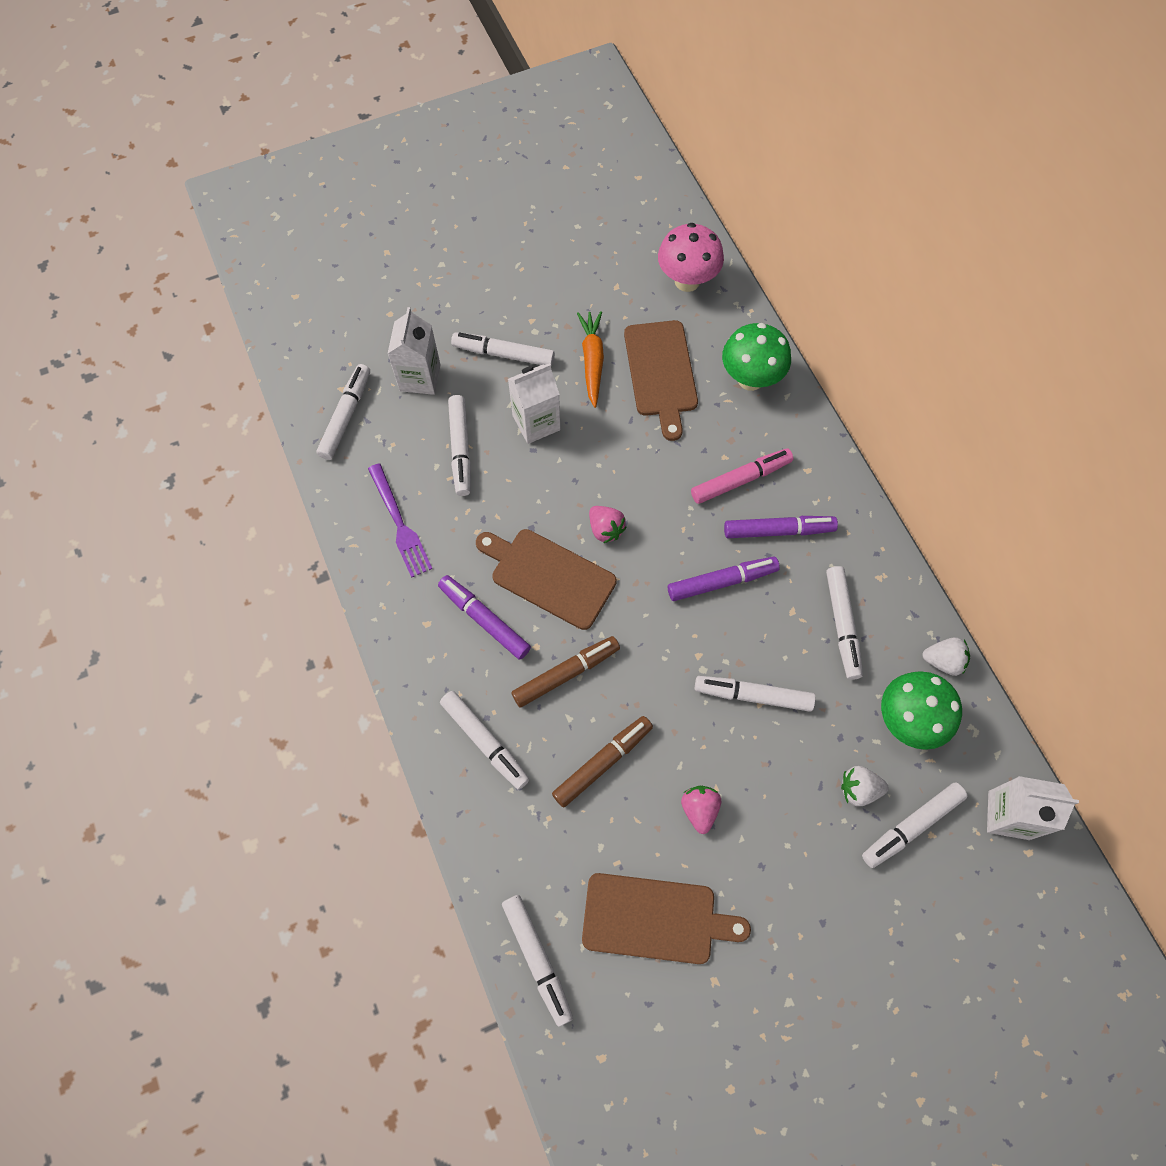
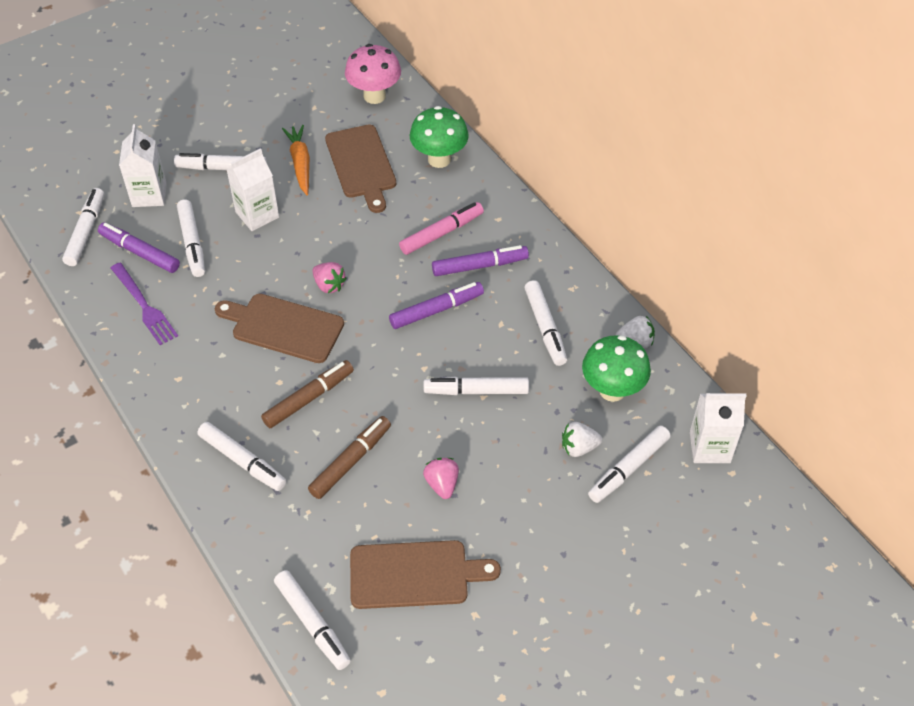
camera: 10 degrees left, 15 degrees down
(484, 620) = (230, 368): purple marker -> purple marker (140, 252)

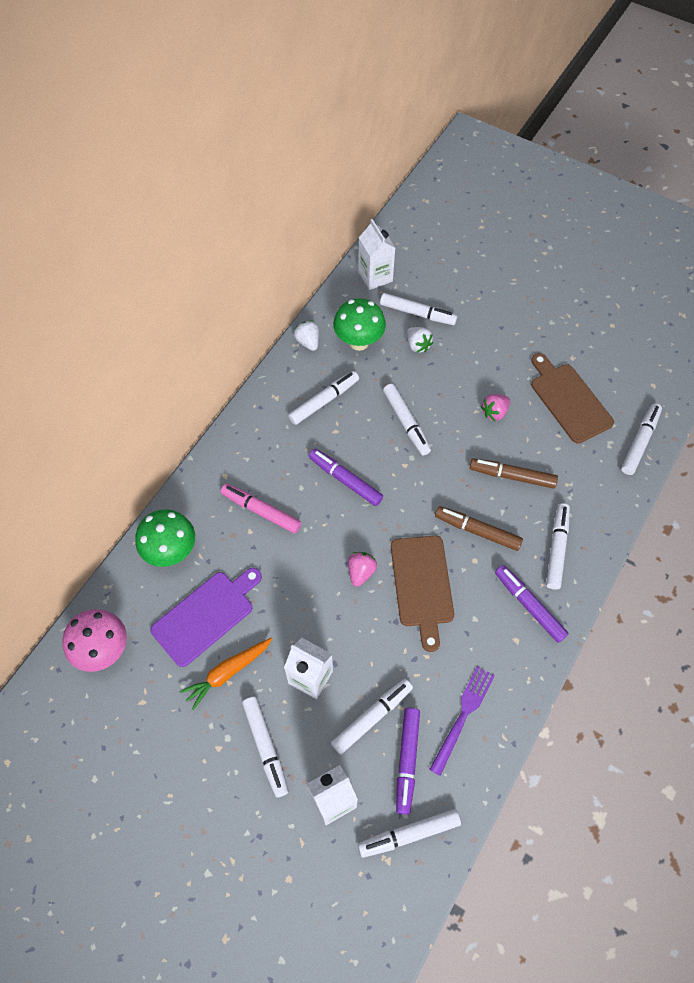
camera: 115 degrees left, 10 degrees up
(361, 165) = (206, 615): brown cutting board -> purple cutting board
(479, 266) = (284, 468): purple marker -> purple marker (529, 605)

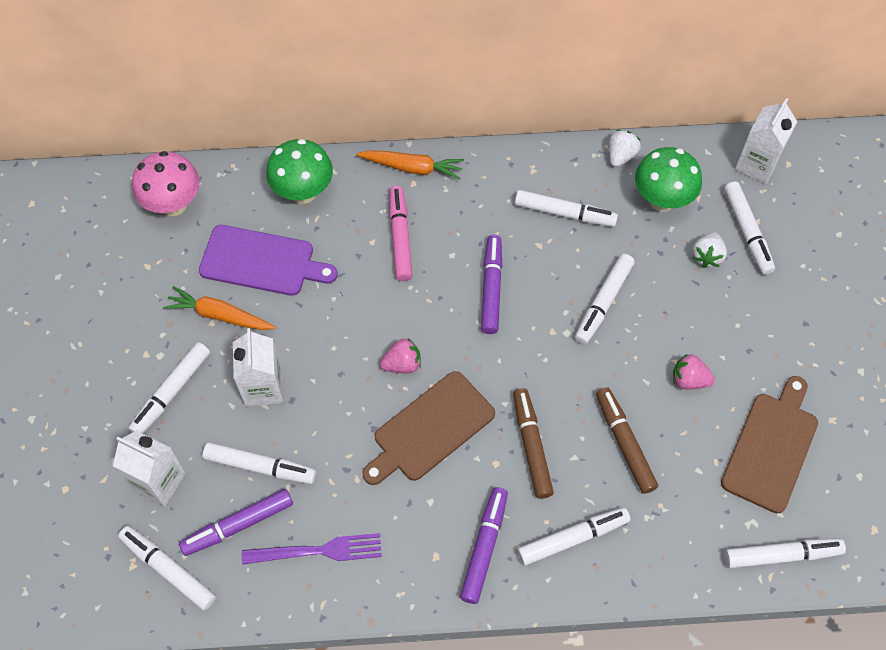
camera: 55 degrees right, 0 degrees up
(212, 468) = (412, 168): none -> orange carrot

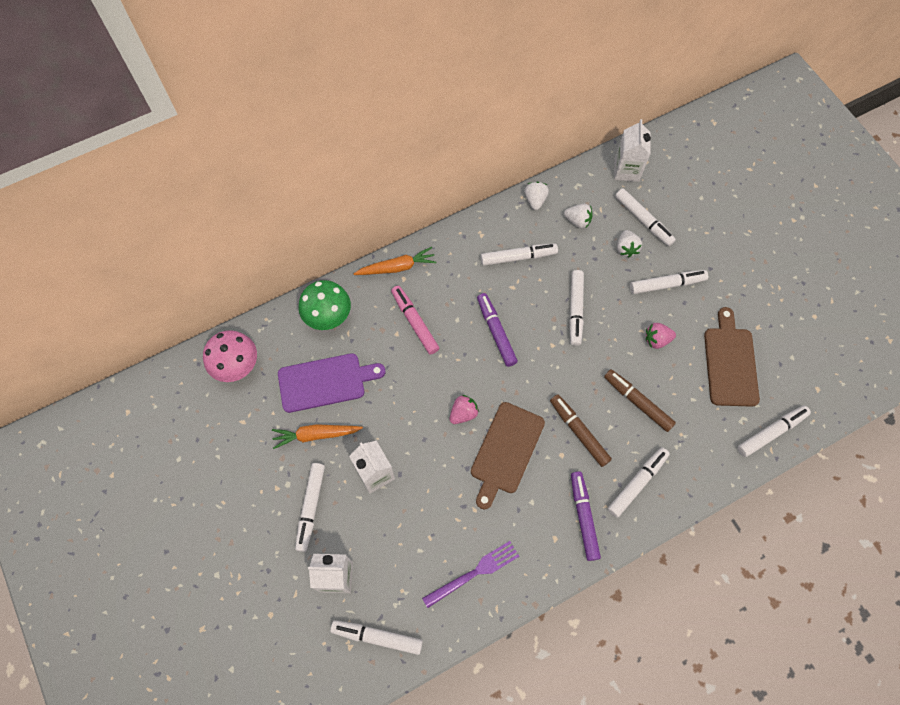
camera: 25 degrees left, 5 degrees up
(238, 525) = (409, 581): purple marker -> none
(260, 467) = (403, 532): white marker -> white marker (667, 284)
(661, 200) = (577, 221): green mushroom -> white strawberry

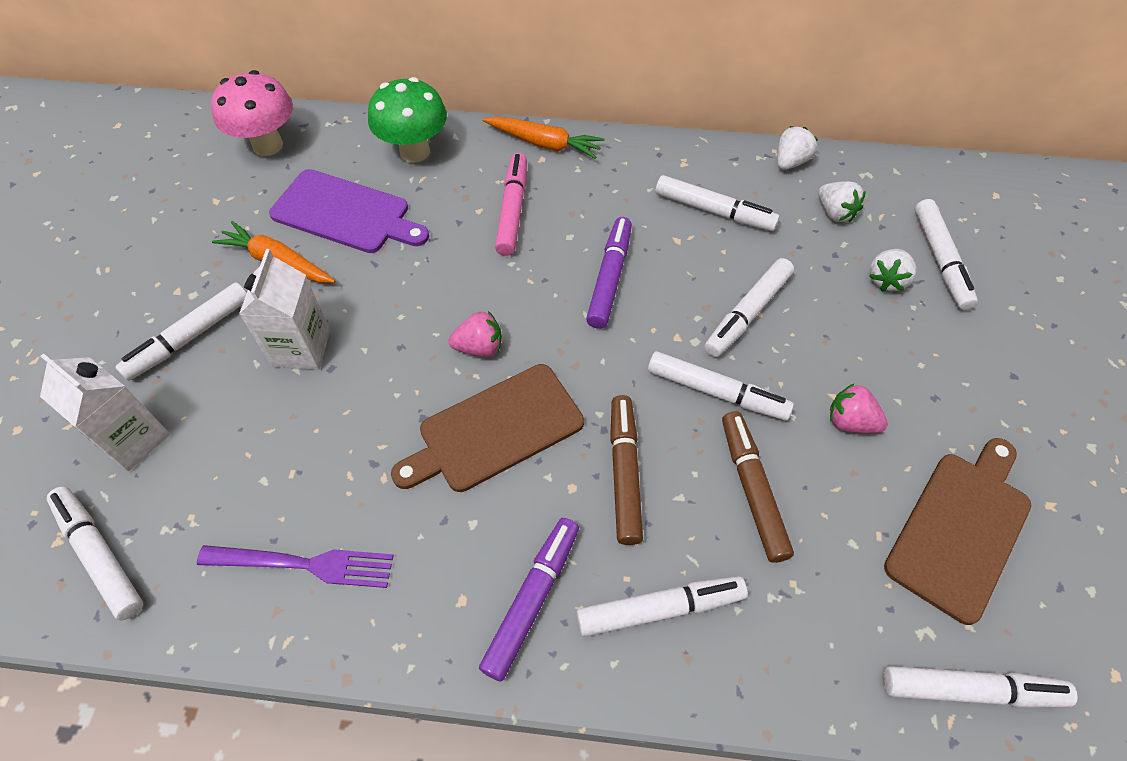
camera: 35 degrees right, 10 degrees down
(626, 170) = (956, 191): white carton -> none
(667, 284) = (921, 358): white marker -> white marker (716, 392)

